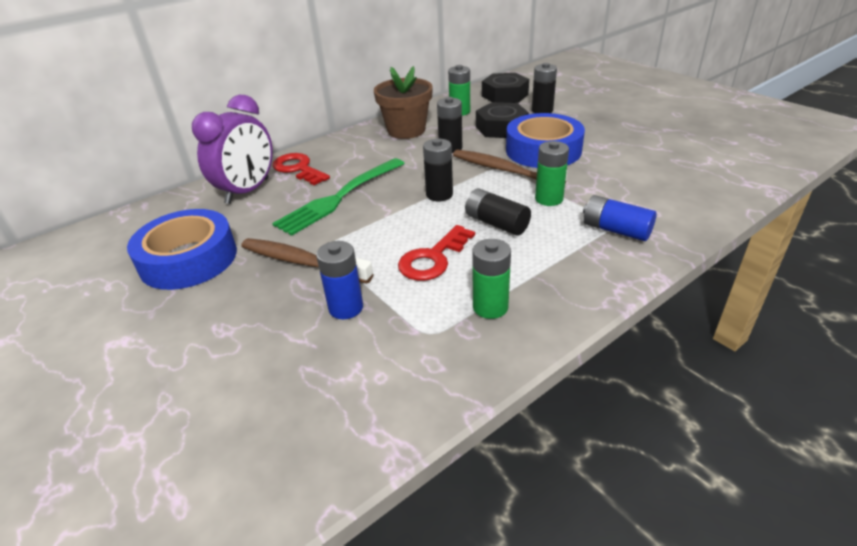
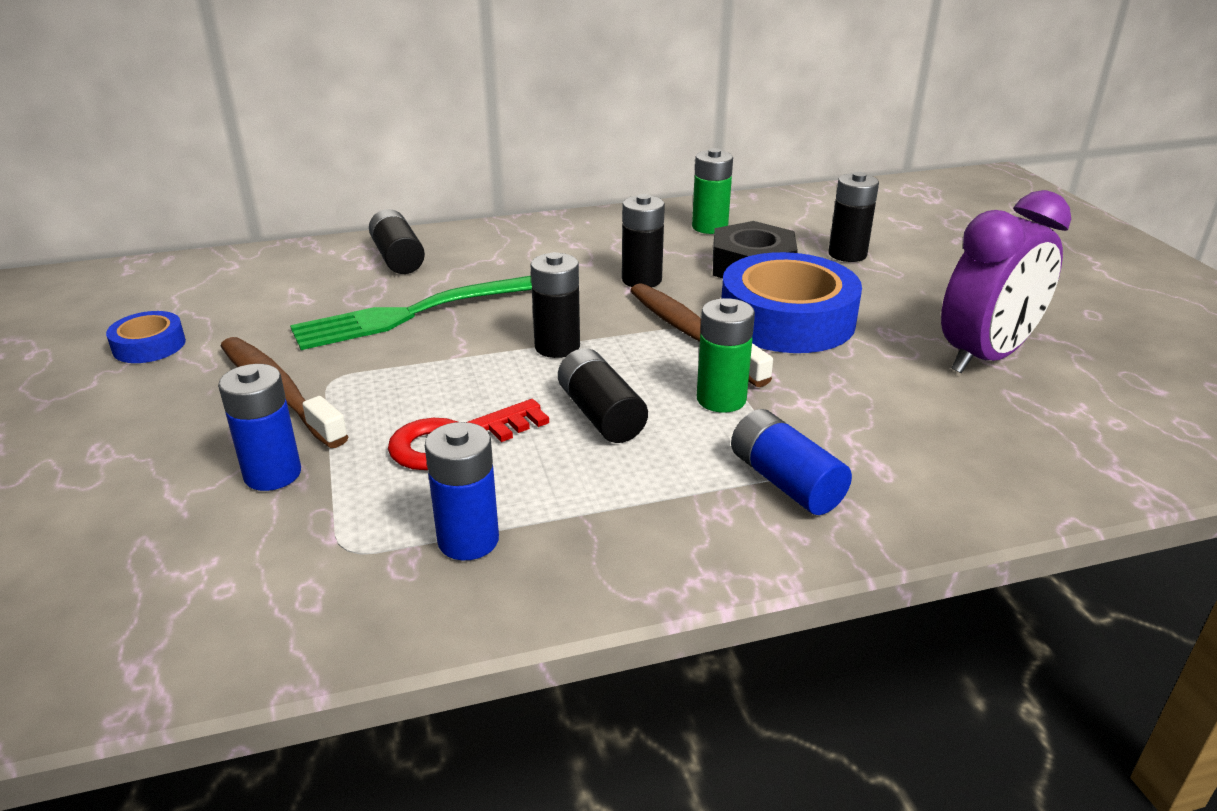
camera: 20 degrees right, 5 degrees down
(188, 259) = (149, 345): blue tape -> blue tape, size x0.48
(247, 191) = (305, 273): purple clock -> purple clock (985, 357)
(298, 169) = (398, 258): red key -> black battery
(406, 130) = (601, 237): brown flower pot -> none
(490, 307) = (468, 540): green battery -> blue battery
(504, 95) = (807, 216): black nut -> none

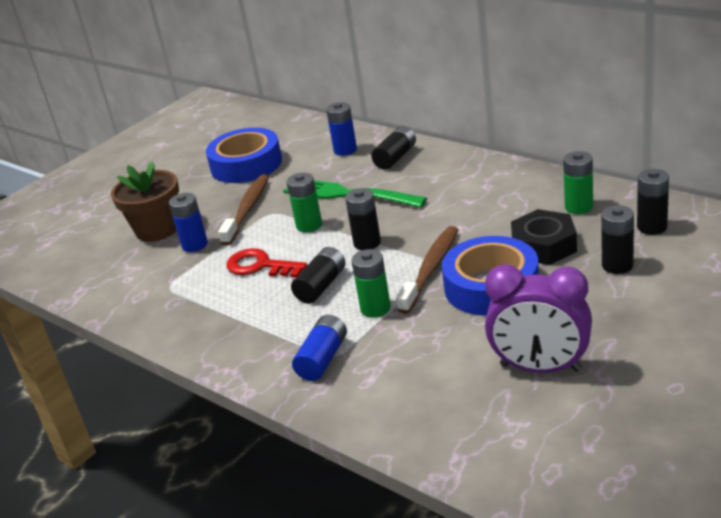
camera: 60 degrees right, 0 degrees up
(136, 493) = (157, 229): none -> brown flower pot
(149, 345) = (246, 164): blue tape -> blue tape, size x2.07
(430, 365) = (309, 225): none -> green battery
(468, 540) = (198, 307): blue battery -> blue battery (345, 150)
(641, 280) = (472, 225): black battery -> black battery (652, 227)

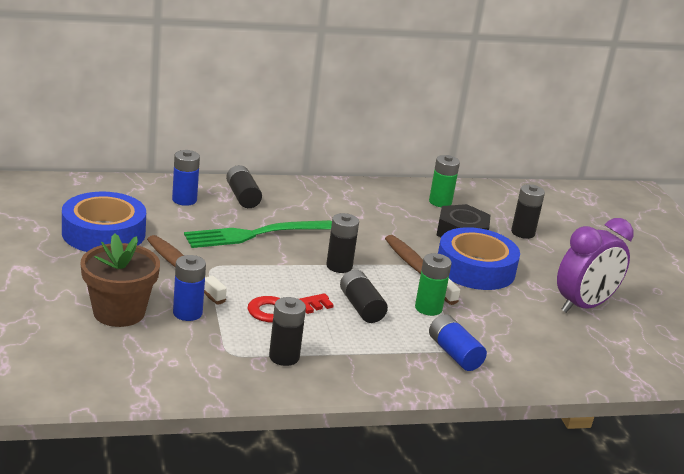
camera: 60 degrees left, 5 degrees down
(309, 225) = (266, 267): green battery -> none
(652, 227) = (502, 204): black battery -> black battery (284, 357)

